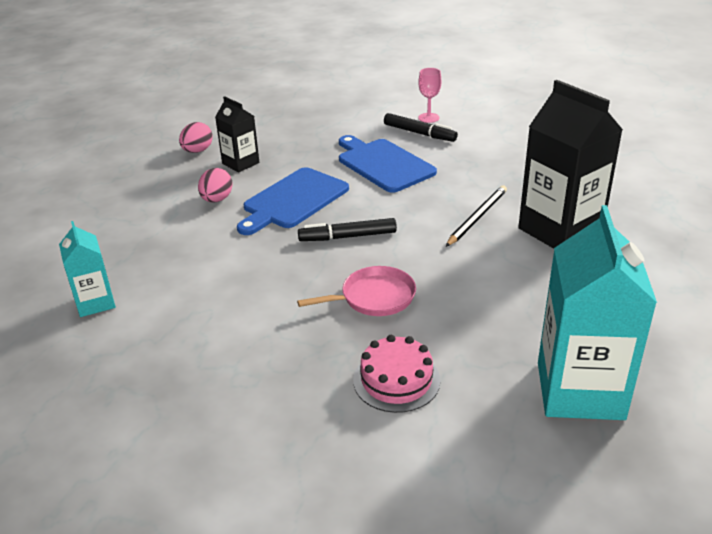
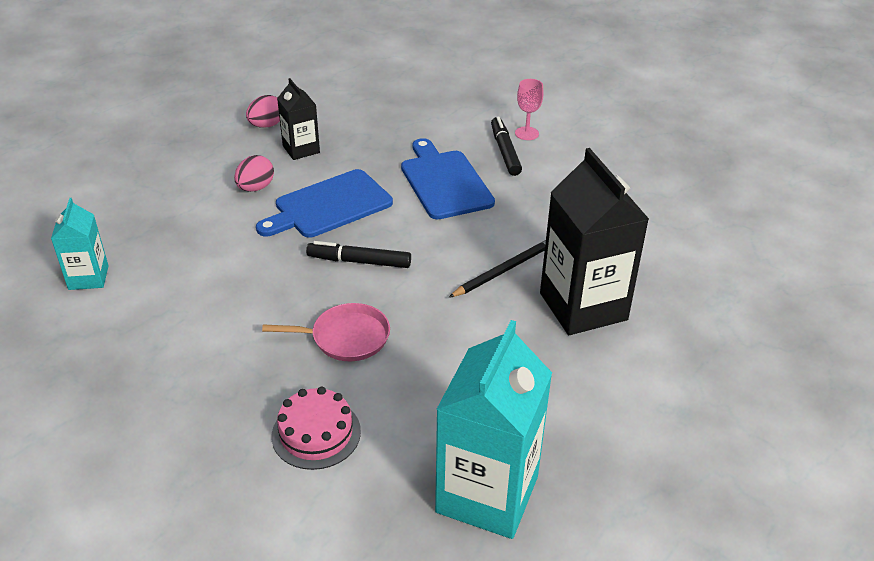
camera: 15 degrees right, 5 degrees up
(419, 133) = (505, 151): black marker -> black marker turned 150 degrees counterclockwise

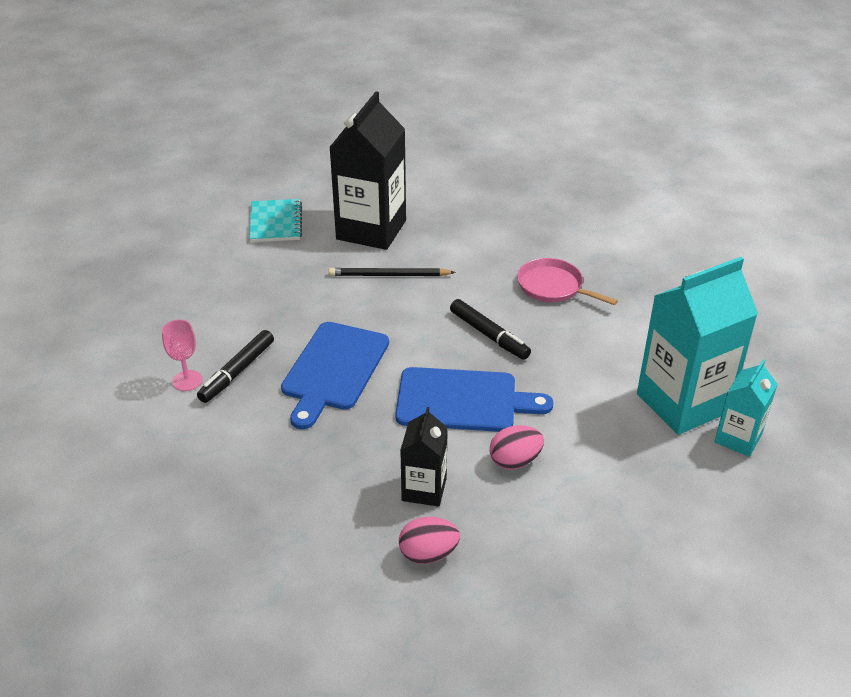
camera: 140 degrees left, 0 degrees up
(316, 433) = (621, 245): pink cake -> none
(487, 494) = (549, 181): turquoise carton -> turquoise carton (683, 403)
(671, 266) = (275, 223): none -> turquoise notebook

